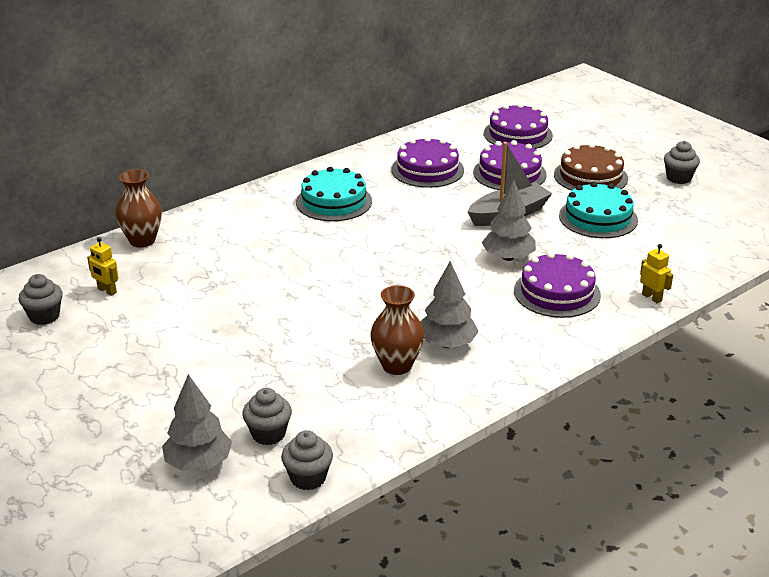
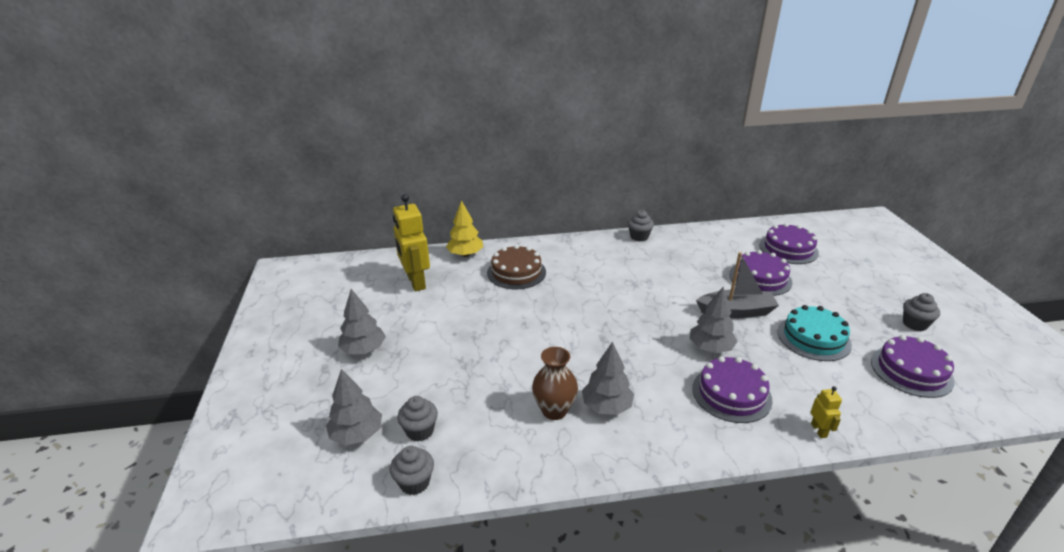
camera: 30 degrees right, 0 degrees up
(44, 316) = (367, 287): grey cupcake -> grey cupcake (639, 237)
(107, 291) = (416, 282): yellow robot -> yellow robot, size x2.22
(116, 383) = (364, 350): none -> grey tree
(142, 241) = (465, 254): brown vase -> yellow tree
(334, 202) = (609, 263): turquoise cake -> none
(427, 170) = (696, 258): purple cake -> purple cake (911, 371)
(590, 176) = (830, 300): brown cake -> brown cake (516, 272)

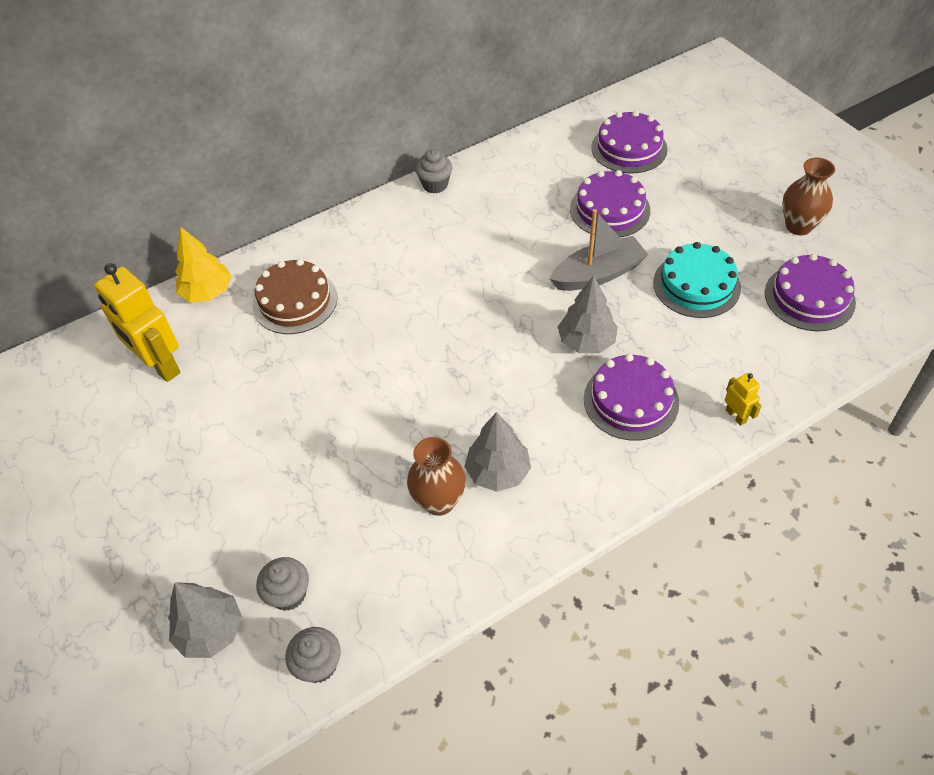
camera: 20 degrees left, 20 degrees up
(364, 350) = (147, 503): grey tree -> none
(915, 324) = (798, 226): grey cupcake -> brown vase

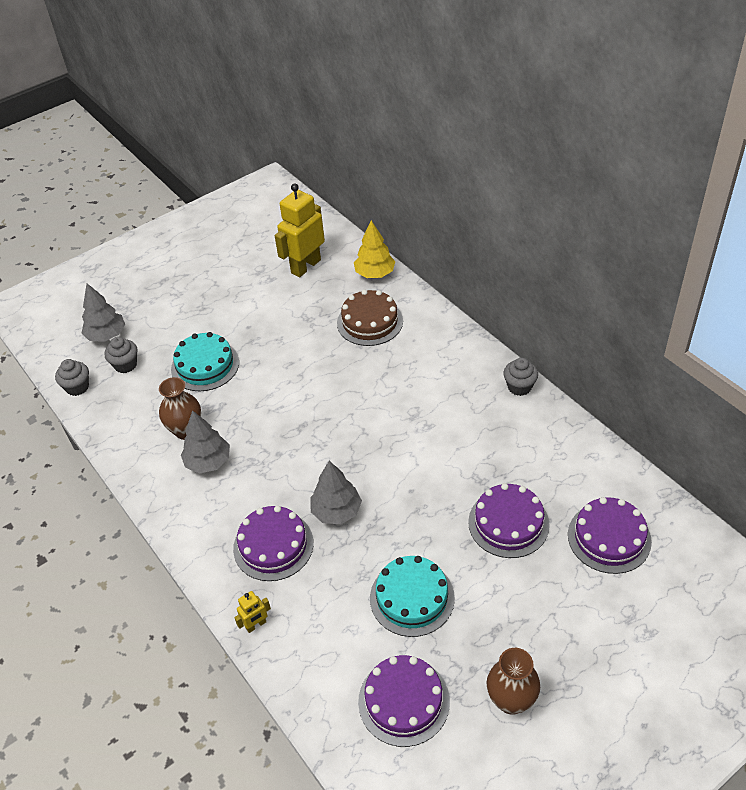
camera: 85 degrees right, 5 degrees down
(320, 483) = (205, 365): none -> turquoise cake
(598, 274) = (418, 517): grey boat -> none

